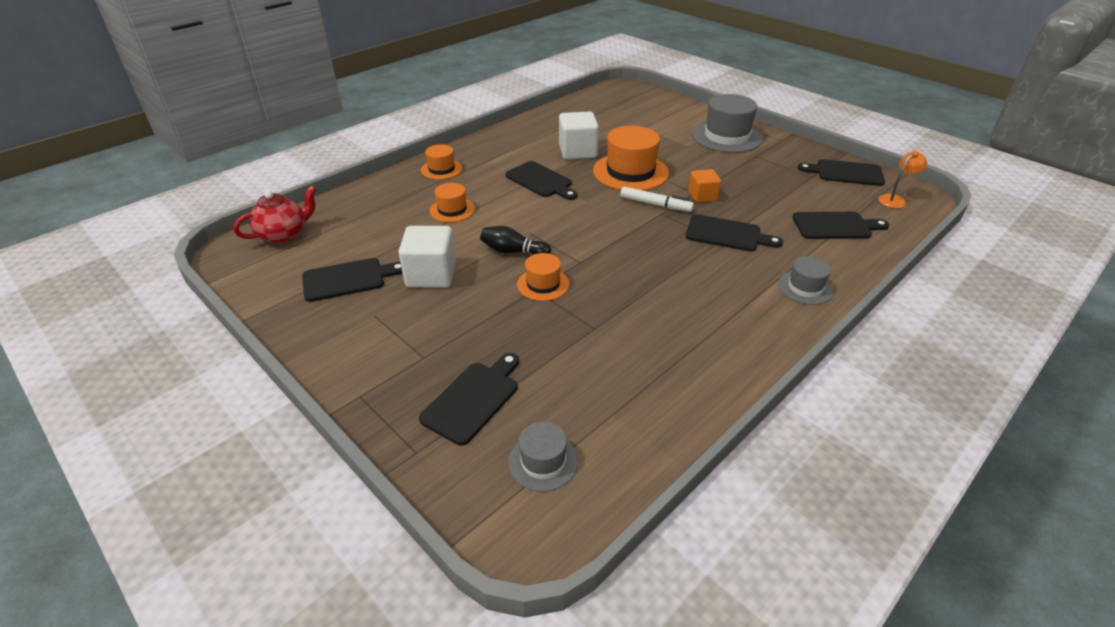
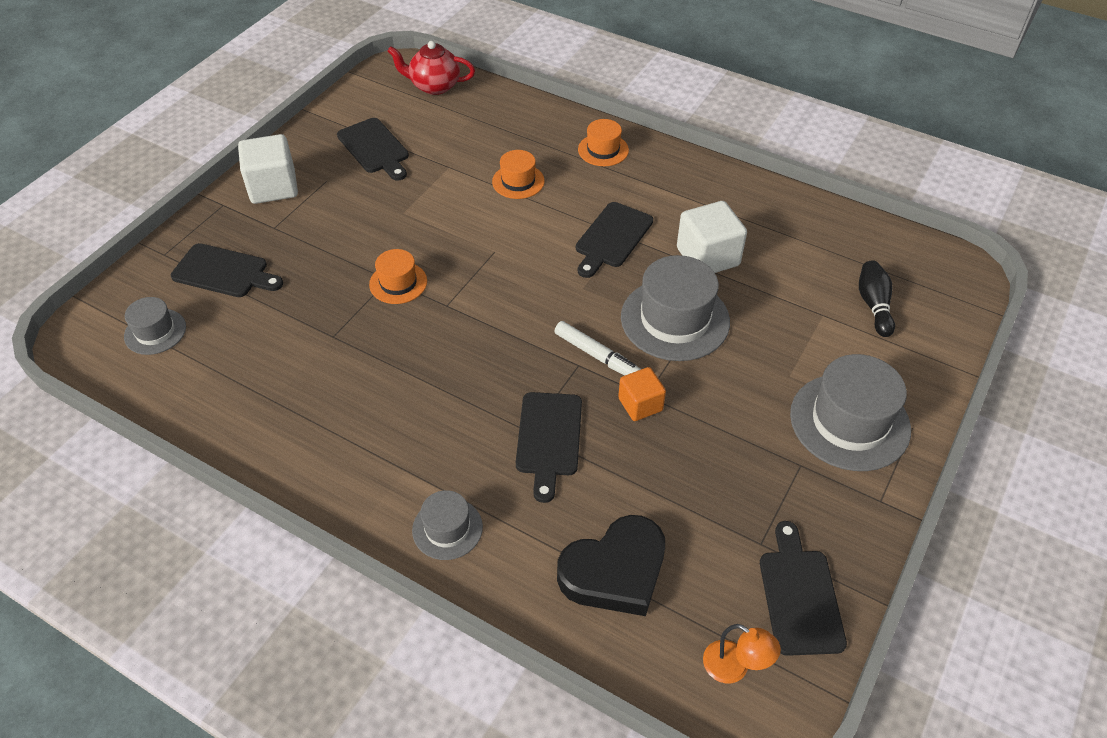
camera: 75 degrees right, 10 degrees up
(284, 235) = (434, 86): red teapot -> red teapot turned 150 degrees clockwise
(431, 275) = (394, 199): white cube -> white cube (273, 187)
(513, 251) = (451, 247): black bowling pin -> black bowling pin (874, 305)
(630, 172) = (675, 319): orange hat -> grey hat
(655, 204) = (597, 356): white marker -> white marker turned 60 degrees counterclockwise
(835, 226) = (615, 571): black cutting board -> black heart

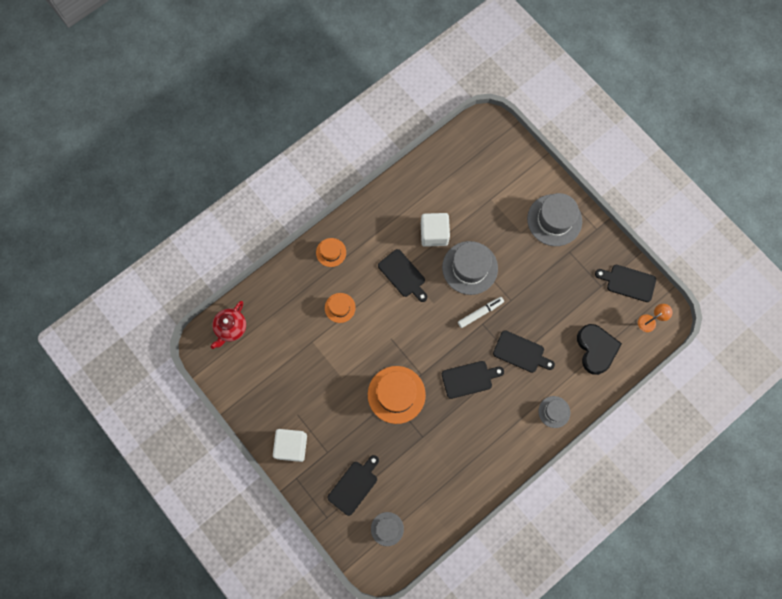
camera: 70 degrees left, 25 degrees up
(375, 148) = (278, 379): black cutting board -> black cutting board (469, 379)
(398, 283) = (396, 394): orange hat -> orange hat, size x1.83
(640, 404) = (515, 305): orange cube -> none
(874, 305) = (493, 173): black bowling pin -> none

